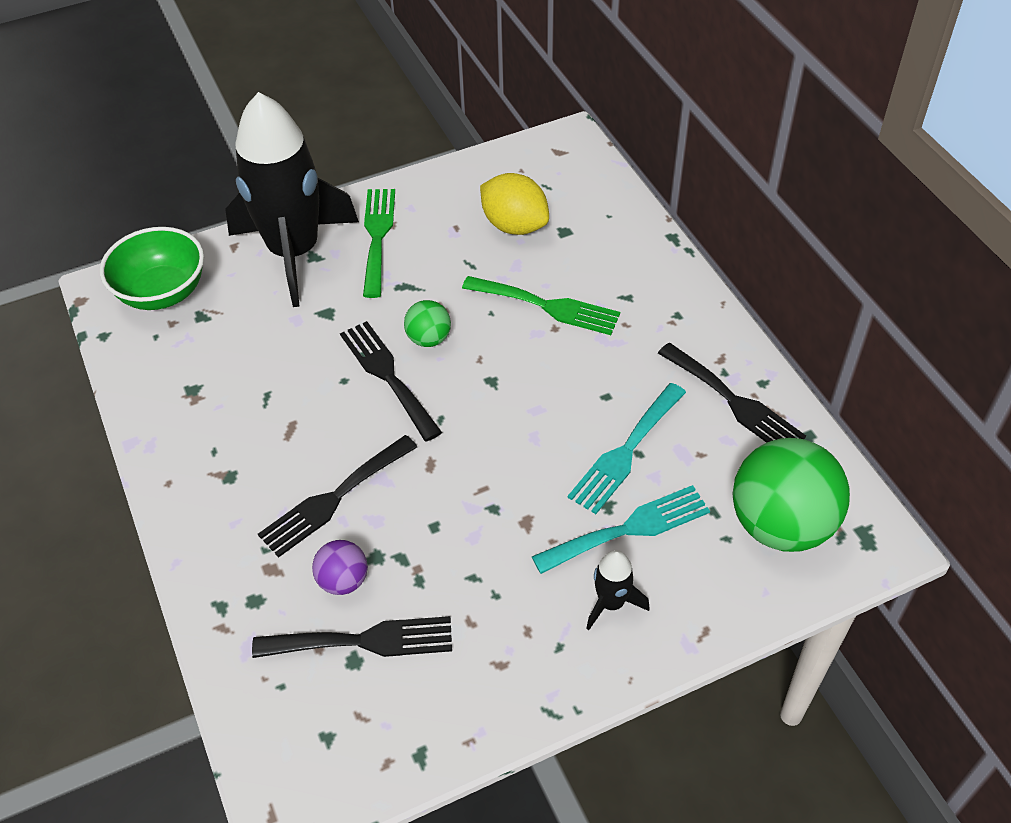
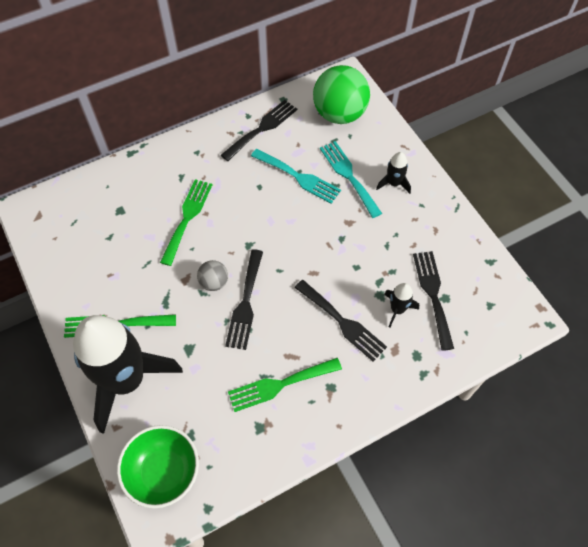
camera: 95 degrees left, 10 degrees up
(248, 414) = (280, 385): none -> green fork
(343, 580) = (397, 309): purple ball -> black rocket
(387, 376) = (245, 303): black fork -> black fork turned 45 degrees counterclockwise
(429, 339) = (214, 282): green ball -> grey ball
(514, 225) = (111, 239): yellow lemon -> none

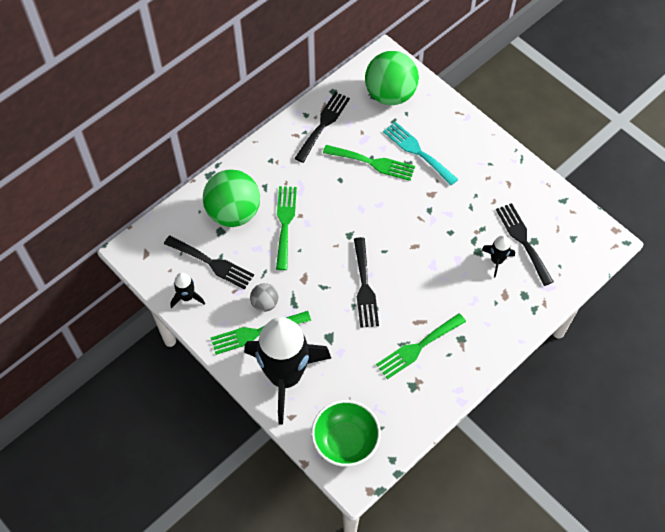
camera: 15 degrees left, 0 degrees up
(140, 195) = (233, 212): none -> green ball
(214, 282) = (330, 275): grey ball -> grey ball (265, 303)
(299, 177) = (373, 163): turquoise fork -> green fork
(342, 322) = (453, 282): black fork -> black fork (212, 263)
(393, 183) = (459, 149): black rocket -> black rocket (187, 297)

